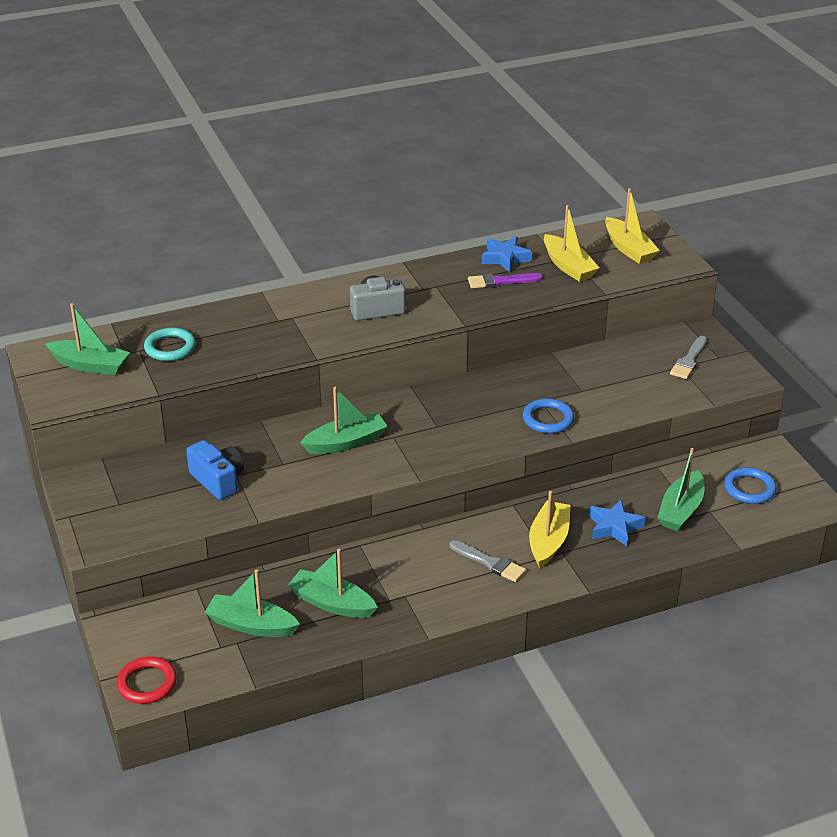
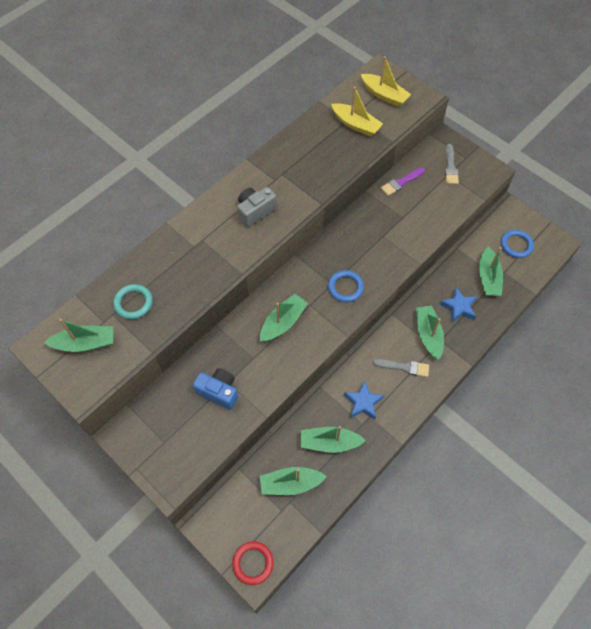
camera: 25 degrees left, 25 degrees up
(500, 281) = (321, 154): purple brush -> purple brush (401, 182)
(505, 258) = (311, 131): blue star -> blue star (363, 402)
(548, 419) = (396, 251): blue ring -> blue ring (345, 287)
(548, 541) = (428, 335): yellow boat -> green boat

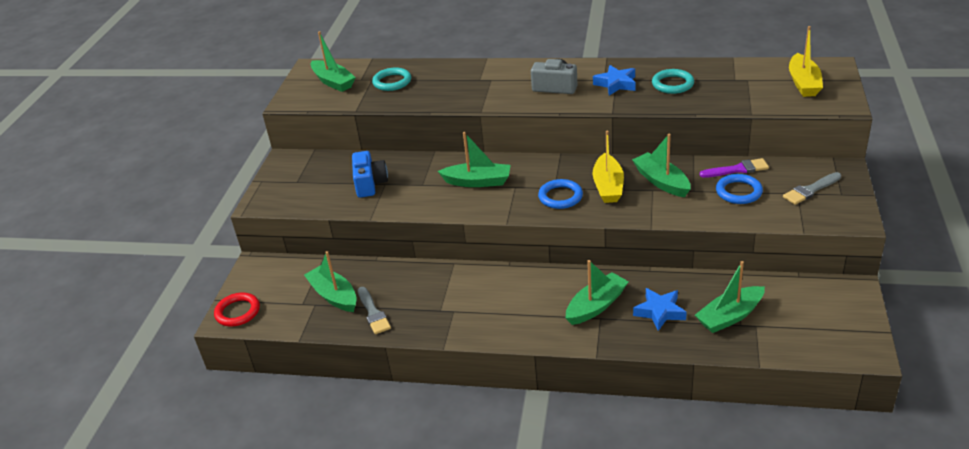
camera: 60 degrees right, 25 degrees down
(319, 151) = (672, 84): none -> turquoise ring
(329, 442) = (399, 299): green boat -> green boat (661, 182)
(356, 124) = (737, 86): yellow boat -> yellow boat (608, 186)
(363, 402) = (464, 299): blue star -> blue star (616, 84)
(401, 182) = (737, 169): purple brush -> purple brush turned 150 degrees clockwise
(404, 367) = (536, 307): grey brush -> grey brush (373, 313)
(516, 245) = (809, 318): blue ring -> blue ring (738, 192)

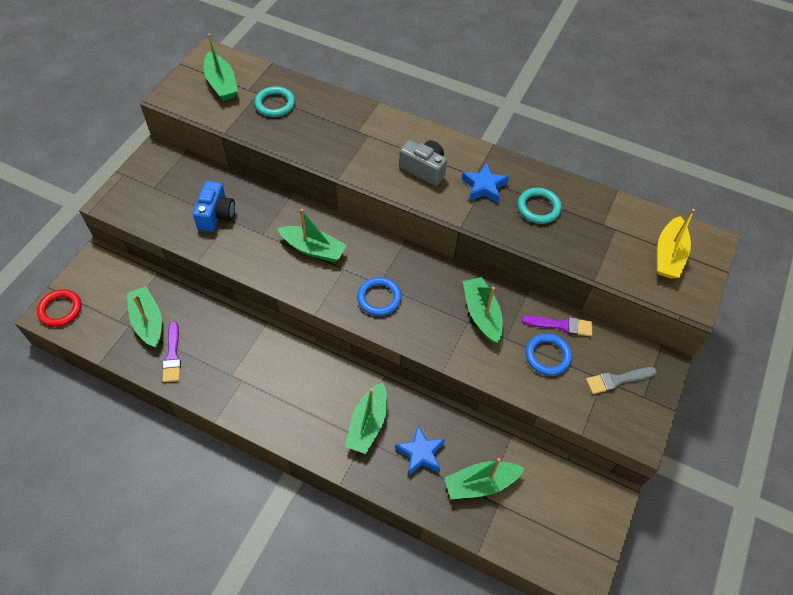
camera: 10 degrees right, 20 degrees up
(373, 313) = (172, 355): grey brush -> purple brush
(596, 306) = (368, 423): green boat -> green boat turned 135 degrees clockwise
(608, 186) = (429, 301): yellow boat -> none

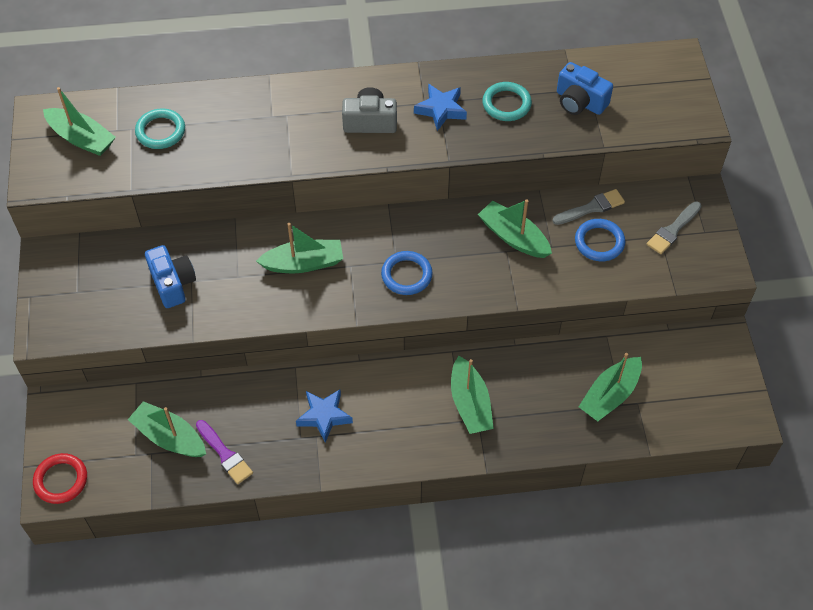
camera: 30 degrees left, 0 degrees up
(420, 453) = (538, 401): blue star -> blue star (324, 416)
(561, 325) = (591, 208): purple brush -> grey brush
(600, 235) = (579, 102): none -> blue camera
(668, 255) = (651, 89): yellow boat -> none

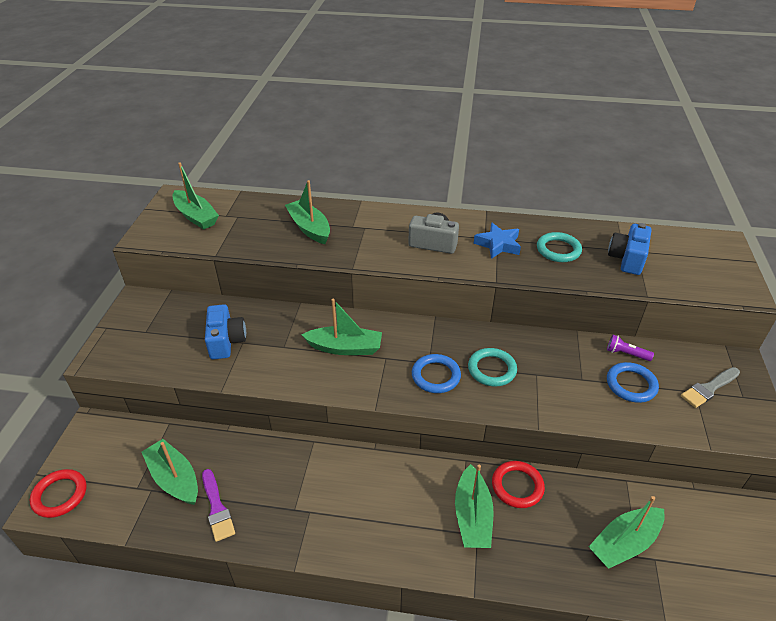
camera: 15 degrees right, 15 degrees down
(160, 131) = (259, 222): turquoise ring -> turquoise ring (492, 369)
(324, 416) = (324, 494): blue star -> none
(506, 365) = (517, 486): none -> red ring
(513, 237) = (546, 364): green boat -> green boat (309, 228)
(579, 102) = (627, 259): blue camera -> blue camera turned 60 degrees clockwise
(591, 208) = (626, 354): grey brush -> purple flashlight

